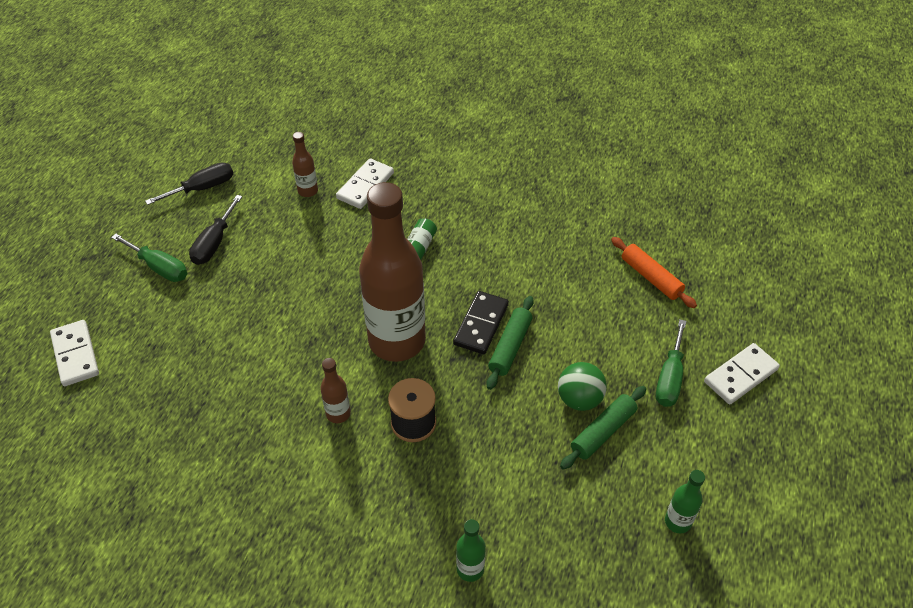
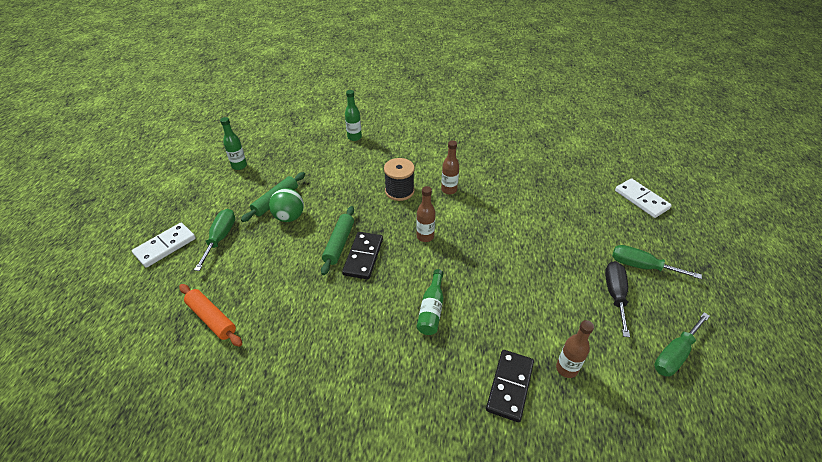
camera: 170 degrees right, 5 degrees down
(202, 188) = (674, 354): black screwdriver -> green screwdriver
(365, 186) = (509, 386): white domino -> black domino
(397, 341) = (425, 236): brown bottle -> brown bottle, size x0.41

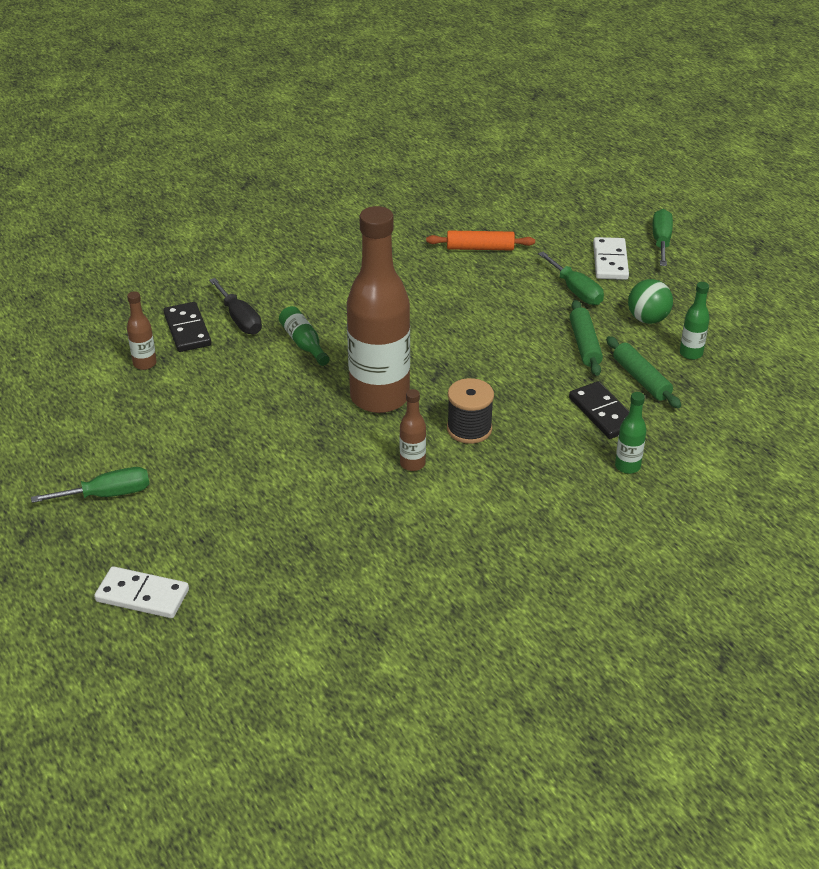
camera: 140 degrees right, 5 degrees down
(289, 217) = (545, 339): green ball -> green ball (647, 319)
(339, 243) = (458, 345): green rolling pin -> green rolling pin (641, 379)
(363, 257) = (419, 347): black domino -> black domino (603, 413)
(425, 236) = (379, 397): brown bottle -> brown bottle, size x2.45
(615, 295) = (126, 447): black screwdriver -> black screwdriver (240, 319)
(674, 354) = (44, 423): green screwdriver -> green screwdriver (661, 241)

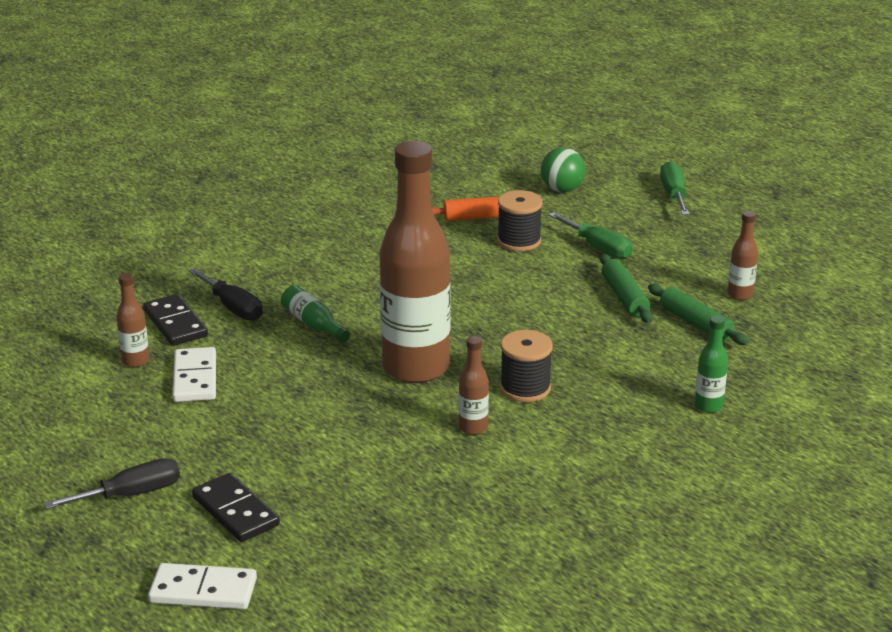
camera: 10 degrees left, 10 degrees down
(107, 494) = (131, 494): green screwdriver -> black screwdriver
(506, 276) = (519, 241): none -> black spool
(603, 413) = (665, 359): black domino -> black domino (235, 511)
(610, 261) = (625, 217): white domino -> white domino (195, 378)
(647, 319) = (683, 267): green ball -> green ball (562, 189)
(691, 353) = (740, 295): green bottle -> brown bottle

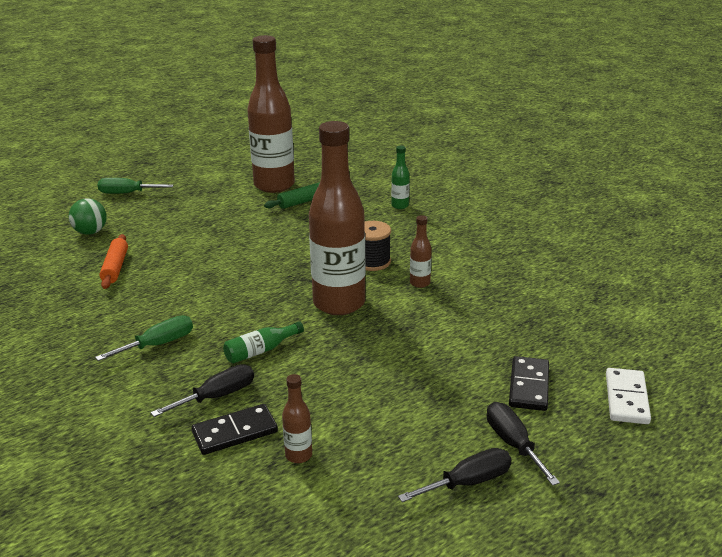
camera: 85 degrees left, 0 degrees up
(77, 462) = (468, 482): none -> black screwdriver
(195, 378) = (336, 415): white domino -> none
(235, 511) = (529, 386): black domino -> black domino turned 45 degrees counterclockwise
(519, 241) = (164, 253): black spool -> none
(598, 248) = (191, 225): green screwdriver -> green screwdriver (158, 344)
(624, 297) = (263, 221): green rolling pin -> none
(740, 295) = (274, 185): brown bottle -> brown bottle, size x2.45

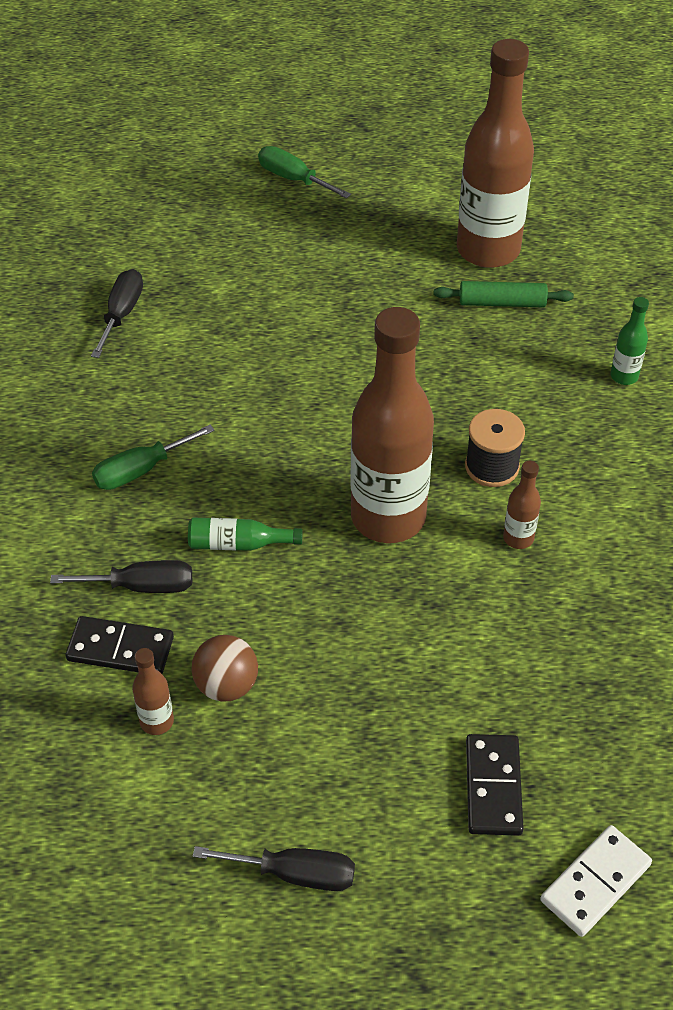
camera: 35 degrees right, 20 degrees up
(90, 232) = (202, 235): green ball -> none
(115, 267) = (185, 314): orange rolling pin -> none
(158, 344) = (141, 470): green screwdriver -> green screwdriver turned 150 degrees clockwise
(325, 416) = (226, 685): none -> brown ball
(513, 444) = (392, 856): black screwdriver -> black screwdriver (121, 314)
(529, 386) = (493, 787): black domino -> black domino turned 45 degrees counterclockwise

